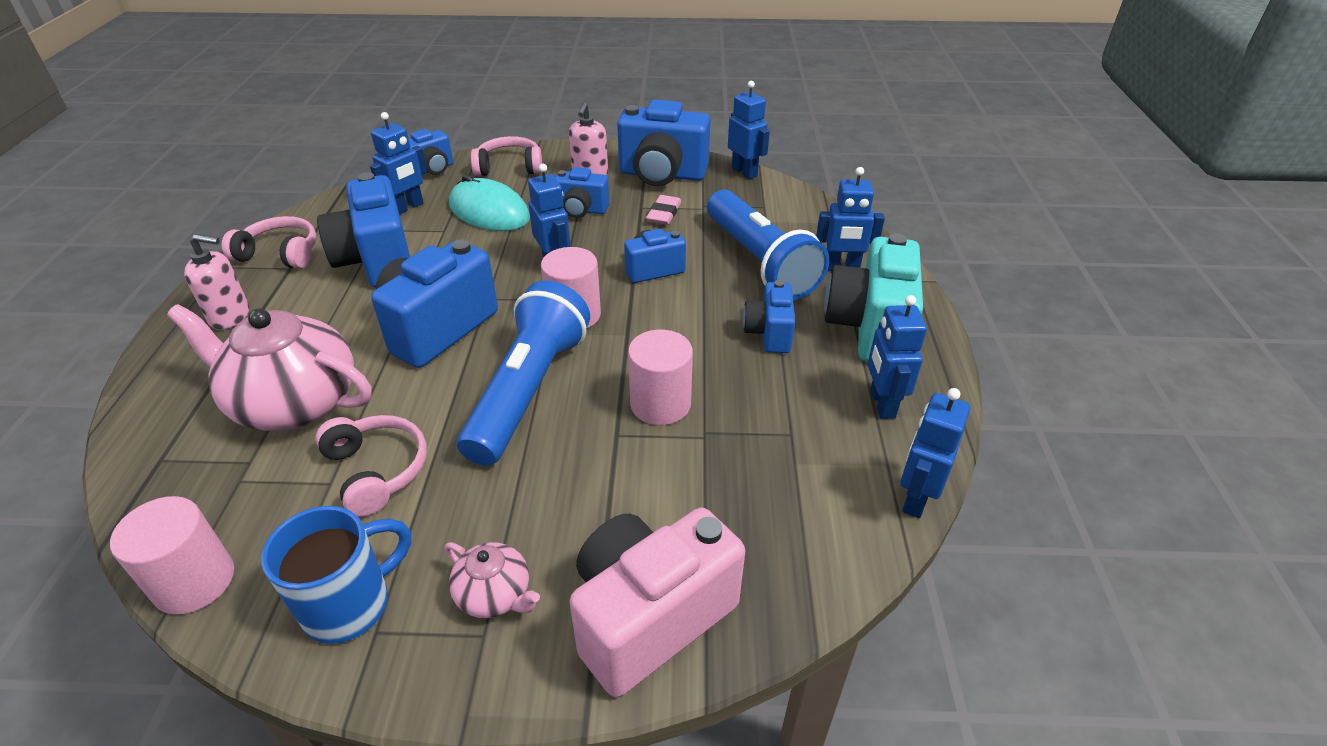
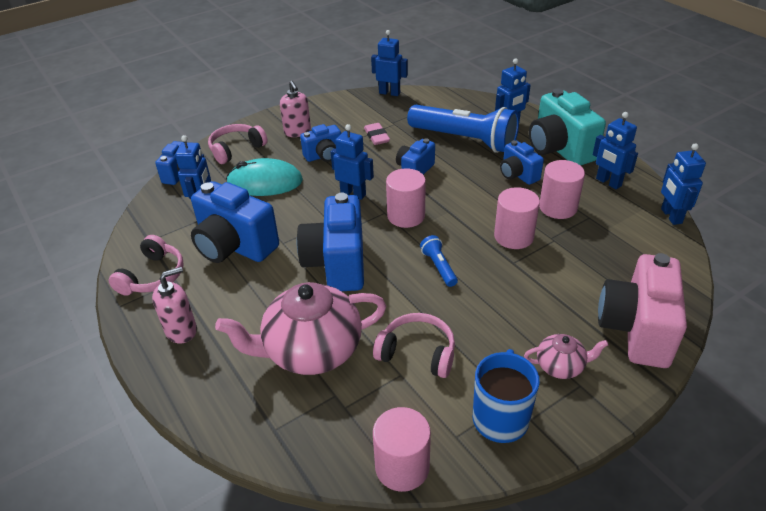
camera: 35 degrees left, 0 degrees up
(280, 254) = (153, 276): pink headphones -> pink headphones turned 135 degrees clockwise
(528, 390) = (439, 267): blue flashlight -> blue flashlight, size x0.42
(662, 175) = (343, 114): blue camera -> none
(765, 399) = (558, 207): none -> pink cylinder

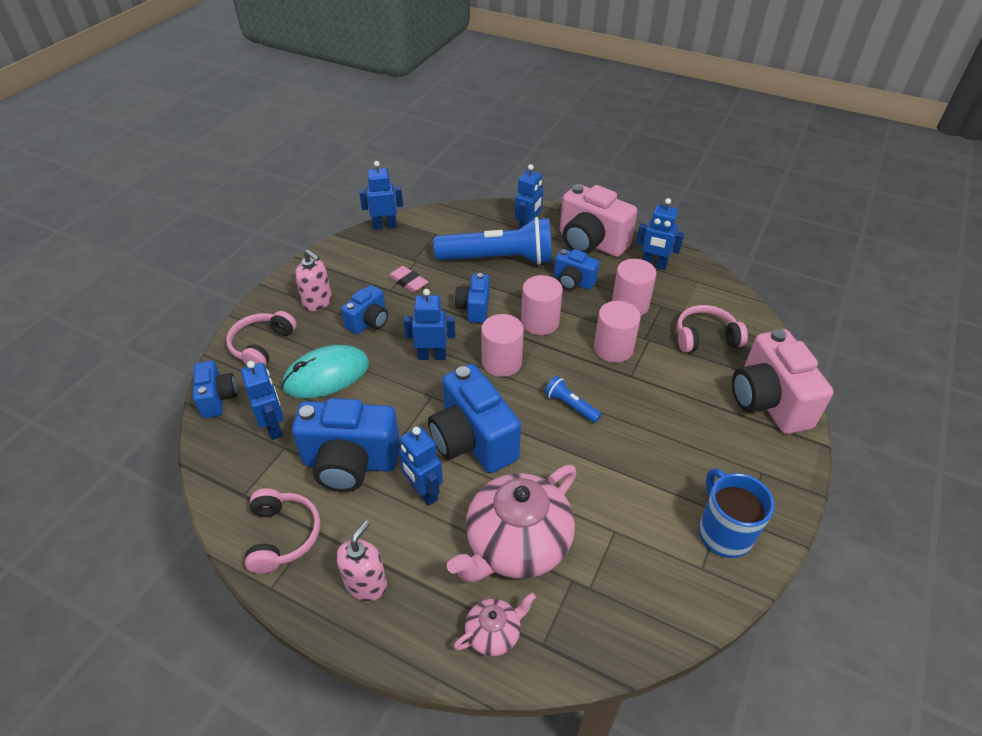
camera: 30 degrees left, 5 degrees up
(402, 467) = (679, 620): pink cylinder -> pink cylinder (540, 322)
(417, 352) = (613, 502): pink headphones -> pink headphones (705, 337)
(559, 149) = (591, 243): turquoise camera -> pink camera
(561, 366) = (736, 461): pink teapot -> pink teapot (494, 633)
(670, 216) = (723, 282): blue robot -> blue robot (423, 492)

